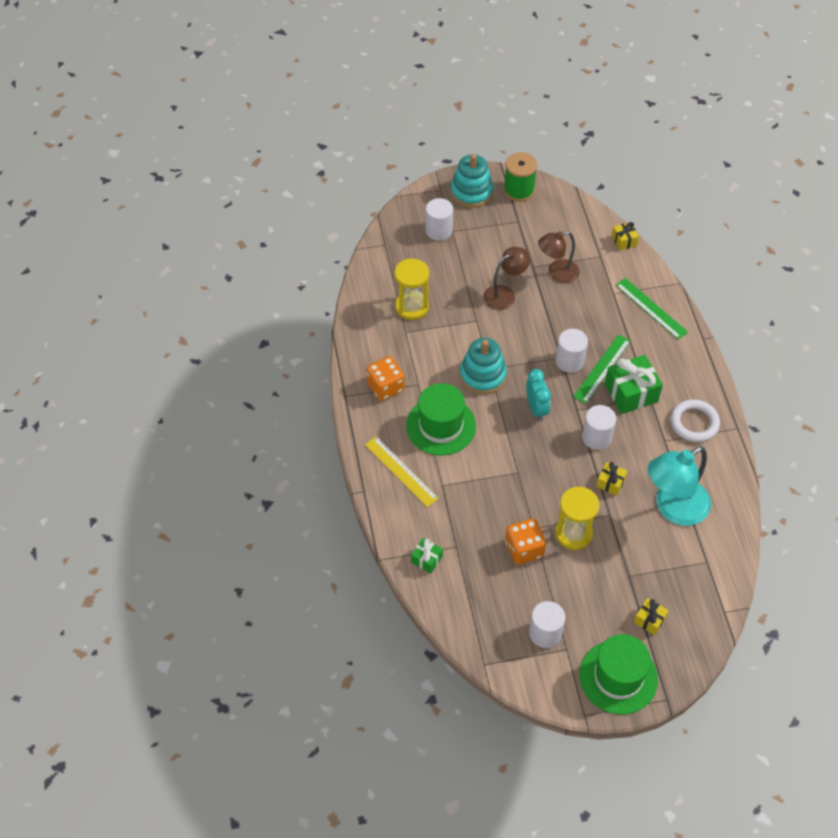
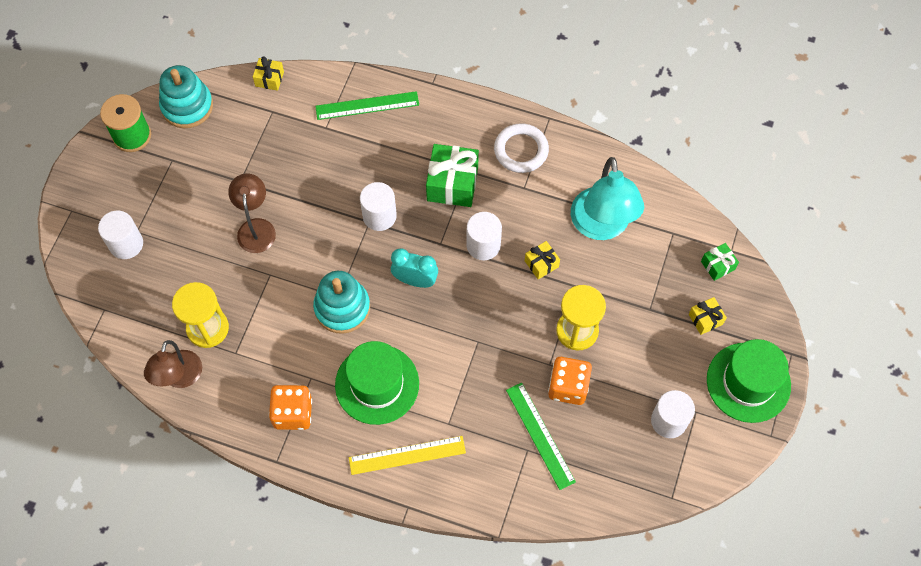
camera: 60 degrees left, 10 degrees up
(427, 559) = (526, 487): green gift -> green gift (717, 265)
(471, 192) = (99, 182): turquoise stacking toy -> turquoise stacking toy (187, 106)
(557, 273) = (265, 163): brown lamp -> brown lamp (179, 378)
(602, 368) = (407, 192): green ruler -> green ruler (540, 435)

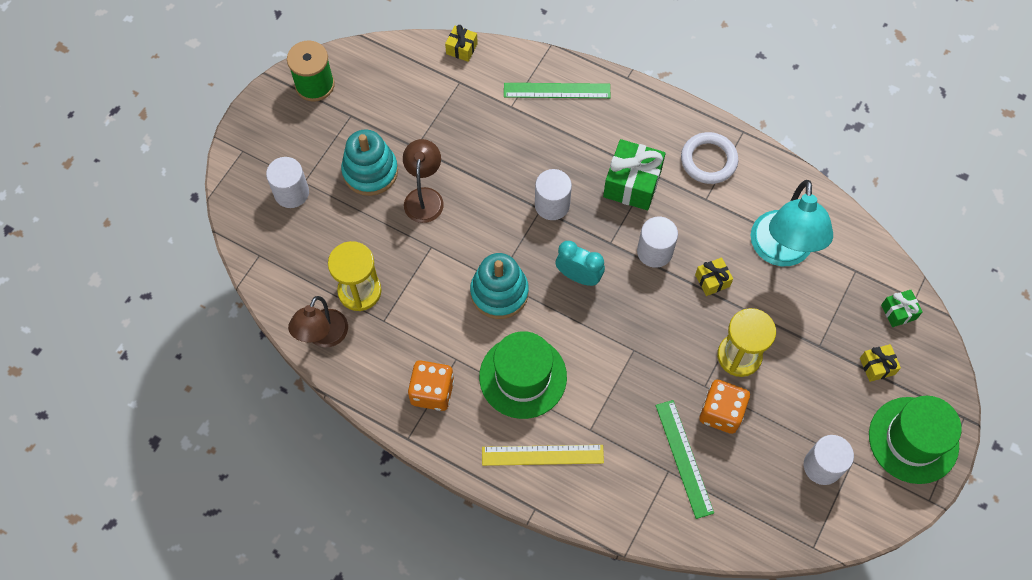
camera: 10 degrees right, 0 degrees up
(187, 106) = (374, 64): turquoise stacking toy -> turquoise stacking toy (370, 171)

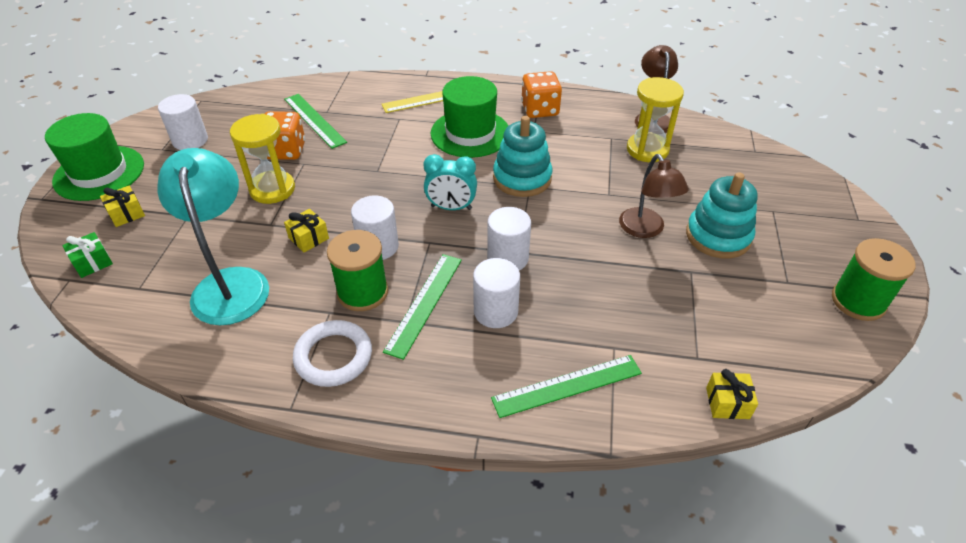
camera: 160 degrees right, 20 degrees down
(291, 193) = (775, 199): white cylinder -> white cylinder (495, 311)
(632, 183) = (424, 303): green gift -> green ruler
(677, 209) = (362, 292): none -> green spool

